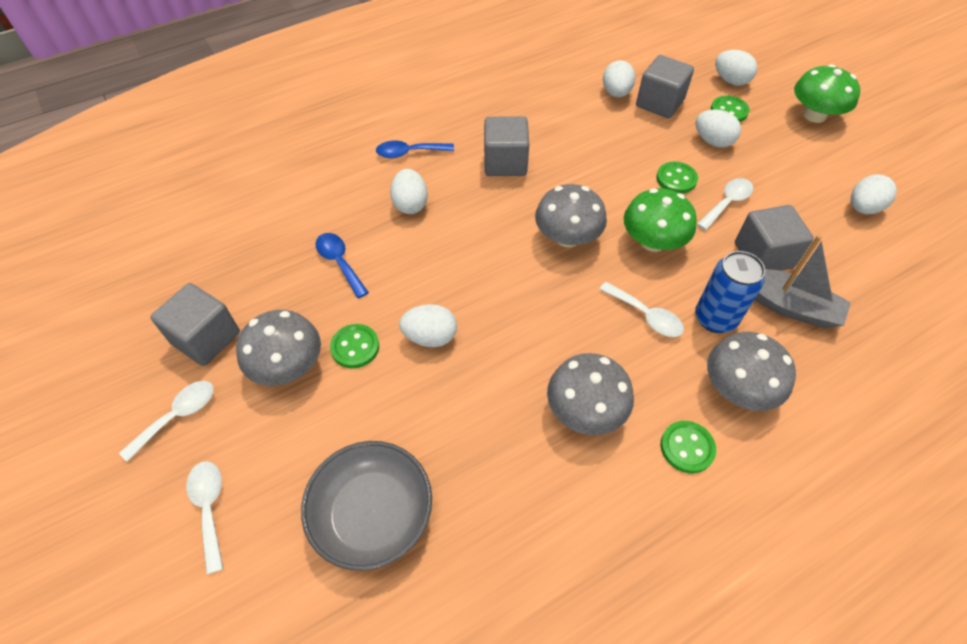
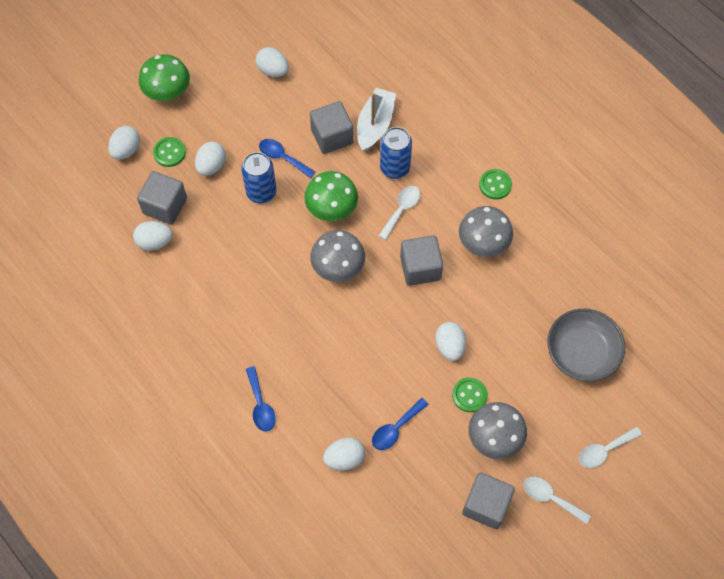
camera: 100 degrees left, 10 degrees up
(410, 204) = (323, 389): white egg -> white egg (344, 458)
(505, 162) = (261, 323): grey cube -> grey cube (420, 268)
(676, 179) = (261, 192): green button -> blue can
(727, 203) = (282, 157): white spoon -> blue spoon
(738, 388) = (447, 156): grey mushroom -> none
(788, 306) = (375, 125): grey boat -> white boat

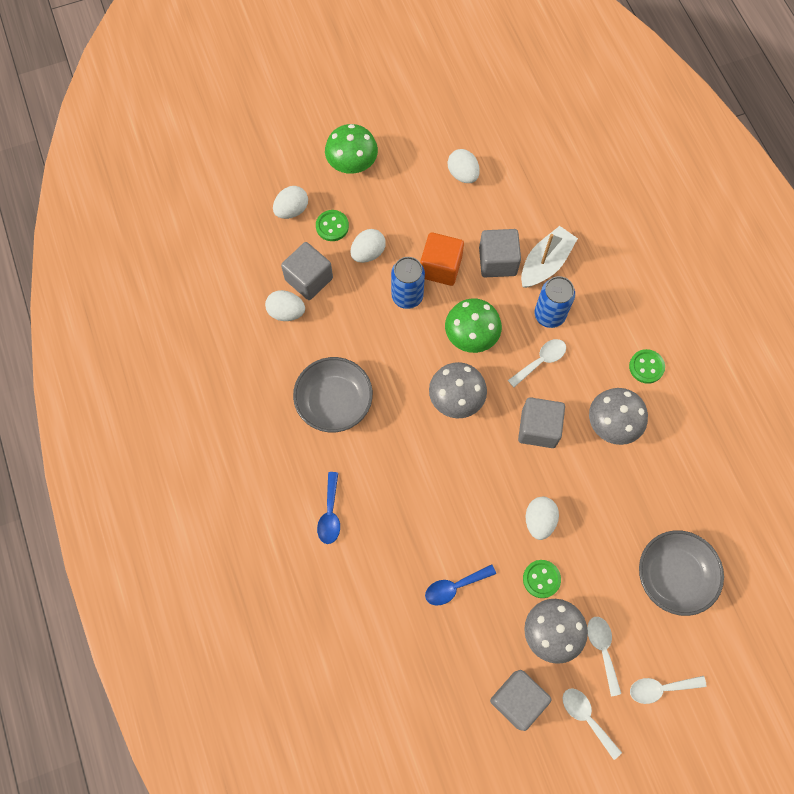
camera: 20 degrees right, 5 degrees up
(228, 306) = (334, 402): none -> grey bowl
(282, 157) = (440, 267): blue spoon -> orange cube
(344, 458) = (393, 598): white egg -> none
(543, 436) = (602, 649): none -> white spoon

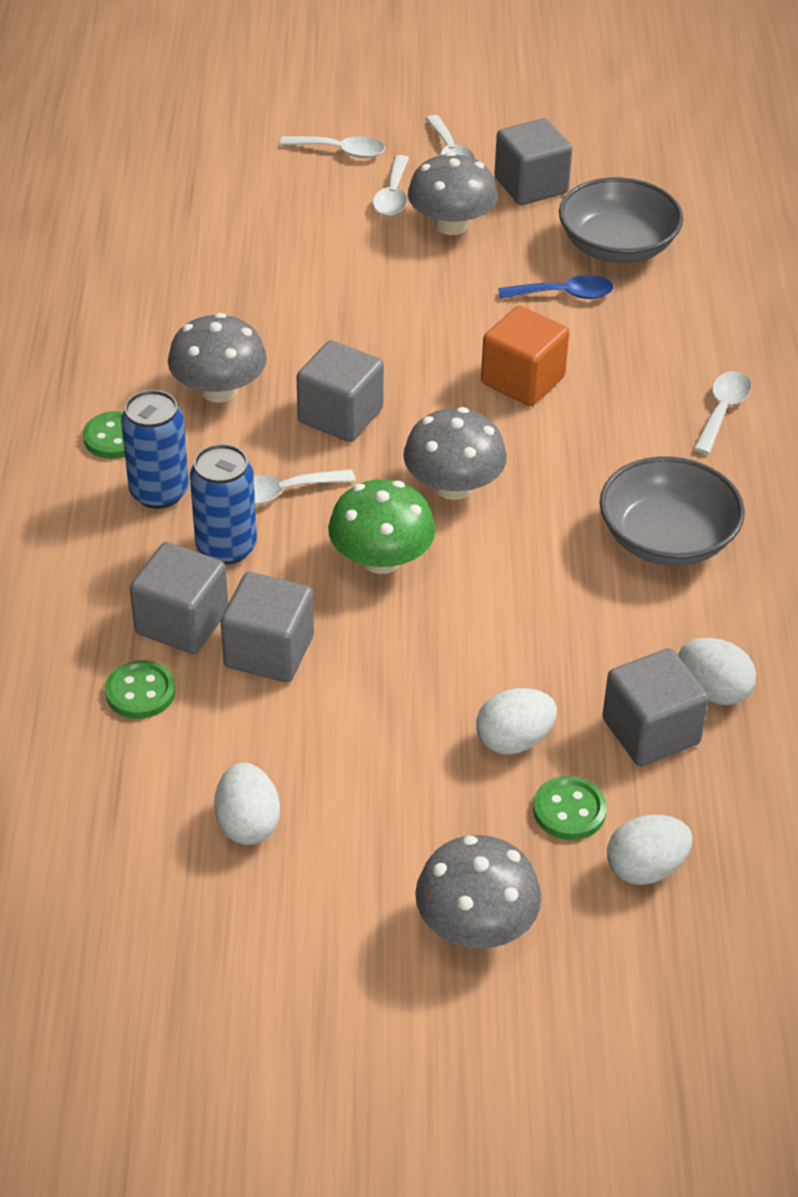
camera: 160 degrees left, 25 degrees down
(330, 514) = (722, 410): blue spoon -> white spoon
(352, 162) = (476, 925): green mushroom -> grey mushroom
(407, 296) = (469, 648): blue can -> blue can (159, 492)
(440, 267) = (382, 674): orange cube -> orange cube (522, 380)
(539, 520) = (403, 323): white egg -> none
(541, 579) = (435, 271): green button -> green button (140, 692)
(545, 263) = (182, 622): white boat -> grey cube
(673, 576) = (250, 229): grey bowl -> grey bowl (617, 246)

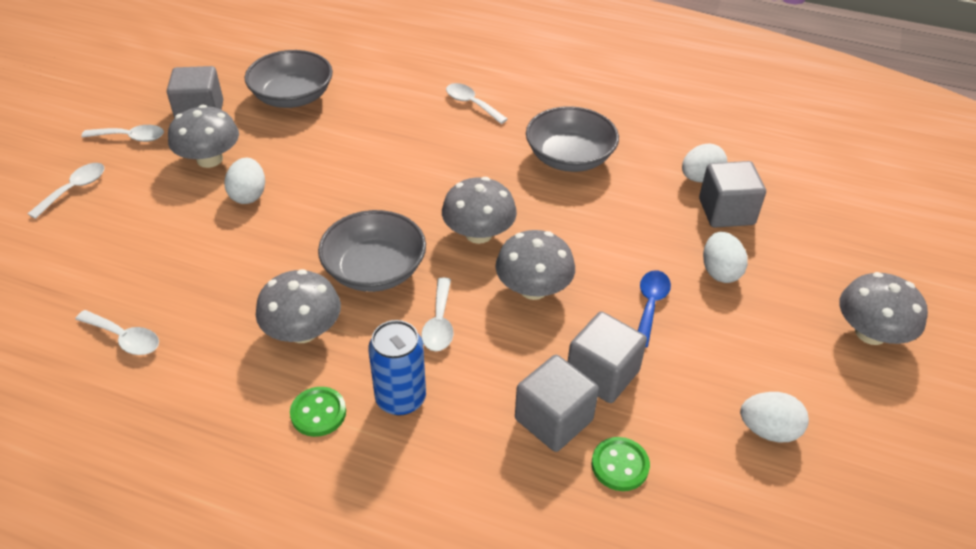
camera: 70 degrees left, 0 degrees up
(226, 547) = (483, 371): blue can -> none
(340, 415) = (375, 270): grey cube -> grey bowl
(381, 559) = (533, 289): green mushroom -> grey mushroom
(393, 196) = (152, 178): white spoon -> white spoon (125, 338)
(522, 380) = (394, 173): orange cube -> none
(564, 294) = (323, 131): blue spoon -> blue spoon (650, 305)
(569, 810) = (782, 264): green button -> none
(645, 868) = (833, 246): white egg -> white egg (248, 195)

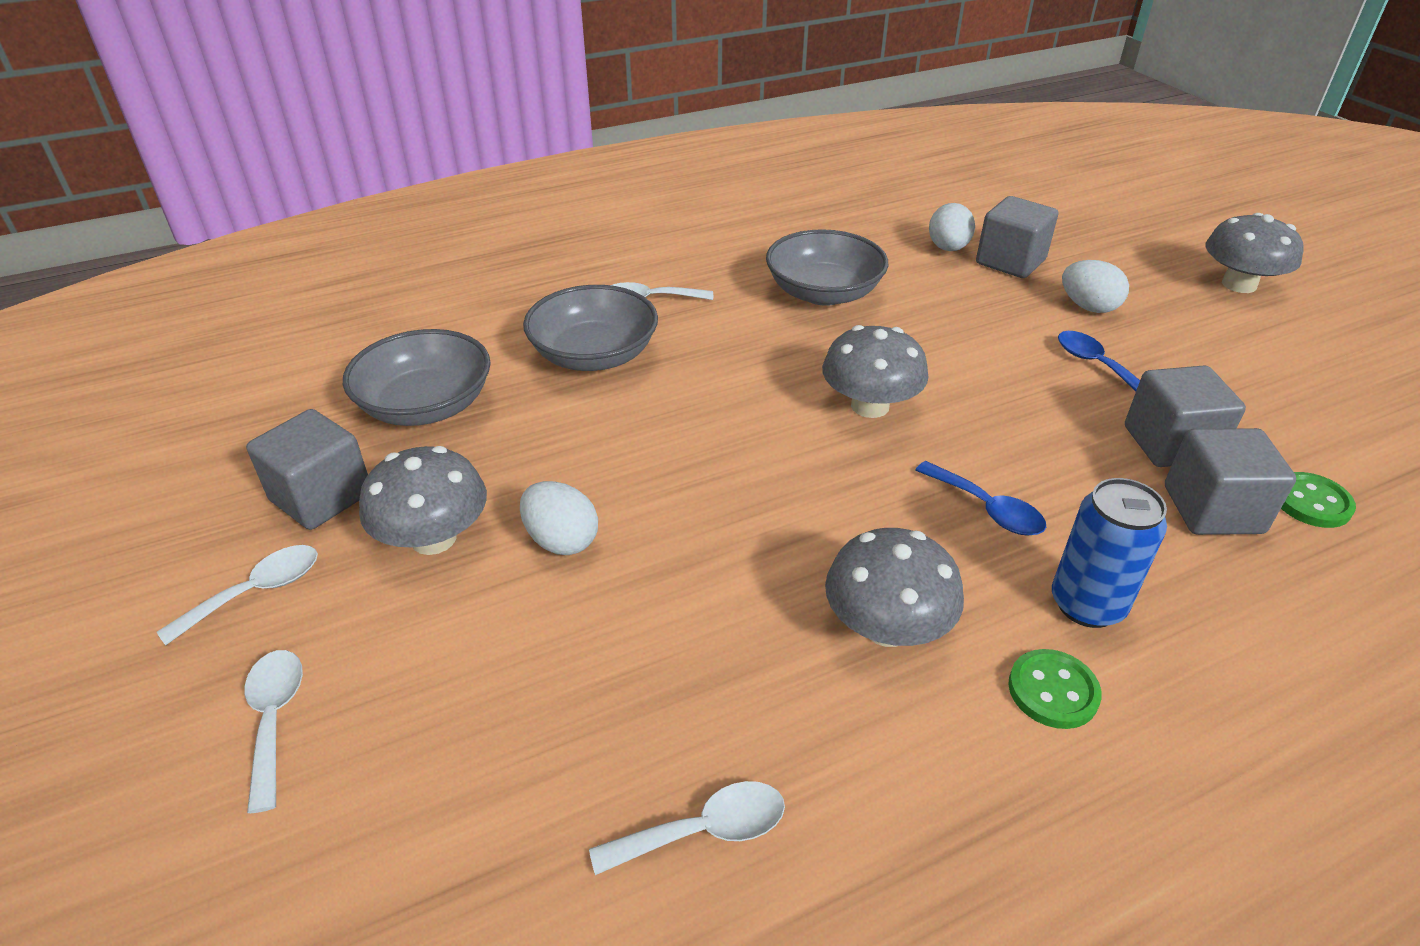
camera: 45 degrees left, 5 degrees down
(375, 270) = (841, 509): grey bowl -> grey bowl (594, 355)
(439, 323) = (987, 509): white spoon -> blue spoon
(533, 289) = (999, 418): grey mushroom -> none
(768, 430) = (1322, 395): white egg -> none

